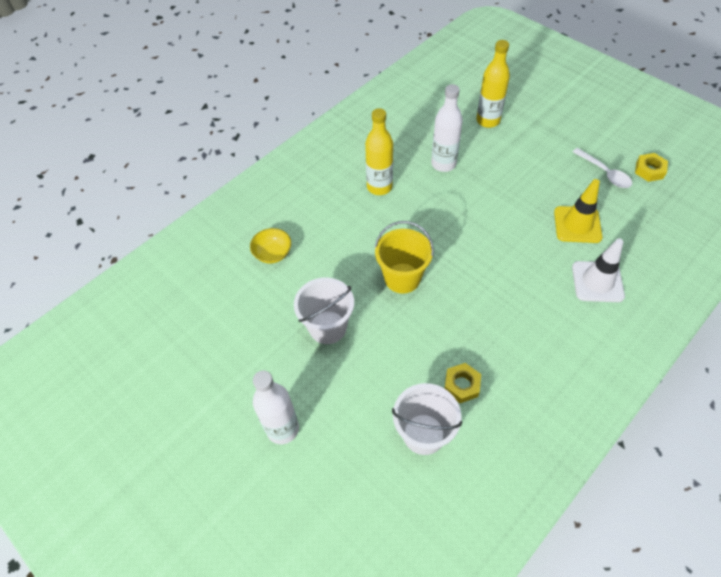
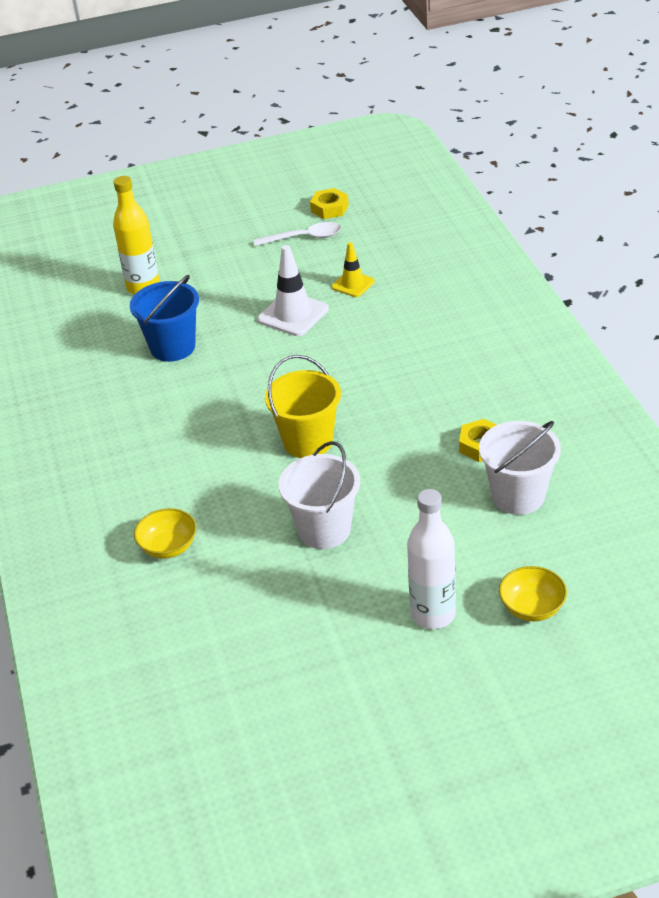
camera: 60 degrees left, 15 degrees down
(317, 493) = (532, 608): none -> yellow bowl
(379, 187) = (154, 413): yellow bottle -> none
(443, 164) = (173, 347): white bottle -> blue bucket
(577, 225) = (353, 284): yellow traffic cone -> yellow traffic cone, size x0.62
(597, 282) = (433, 301): white traffic cone -> white traffic cone (293, 314)

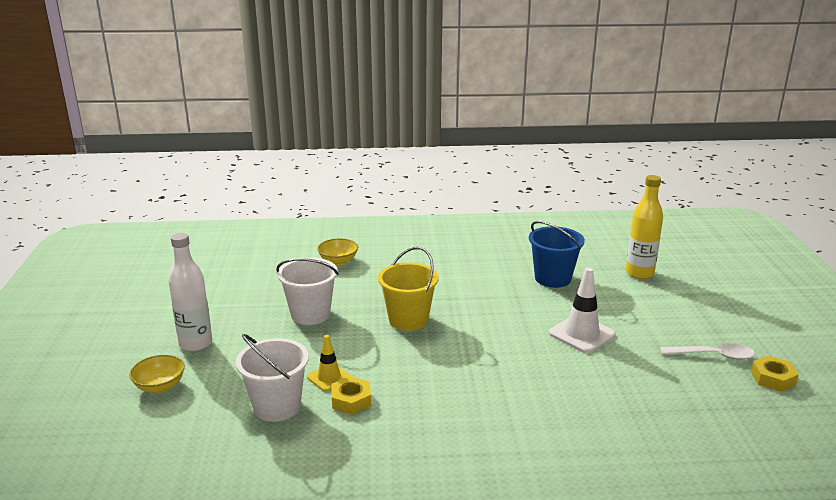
camera: 100 degrees right, 15 degrees down
(304, 238) = (713, 355): white spoon -> white spoon turned 90 degrees counterclockwise
(353, 284) = (623, 371): yellow traffic cone -> yellow traffic cone (329, 378)

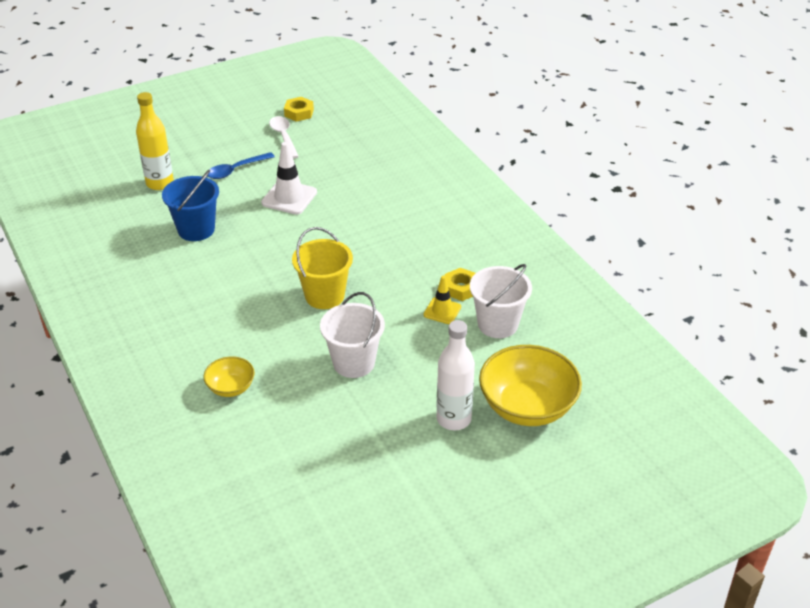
camera: 115 degrees left, 15 degrees up
(160, 386) = (527, 407): yellow bowl -> yellow bowl, size x1.95
(649, 314) = (236, 170): none -> blue spoon

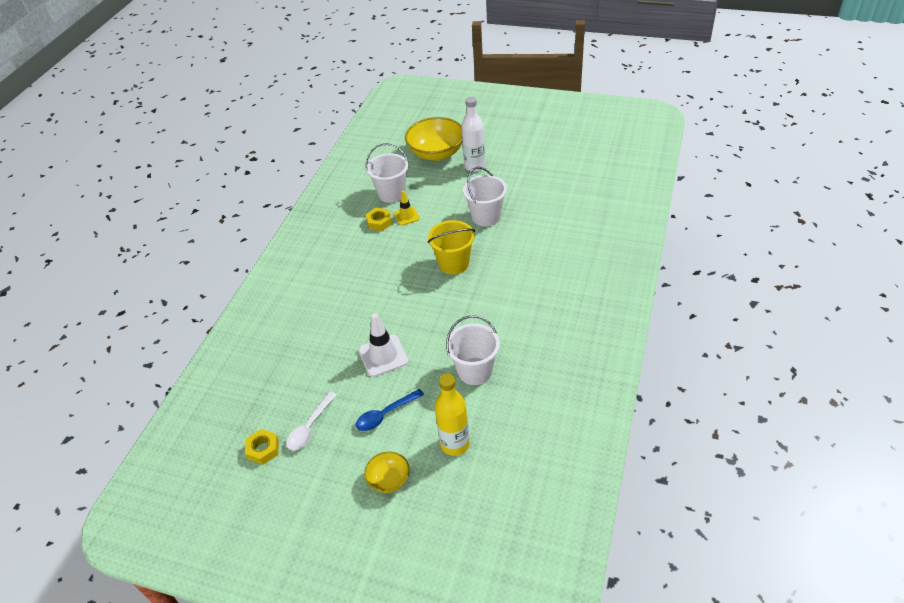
camera: 130 degrees left, 5 degrees up
(196, 229) = (475, 371): blue bucket -> white bucket
(231, 387) = (563, 241): yellow bowl -> yellow bowl (389, 480)
(236, 170) = (385, 414): blue spoon -> blue spoon turned 135 degrees clockwise

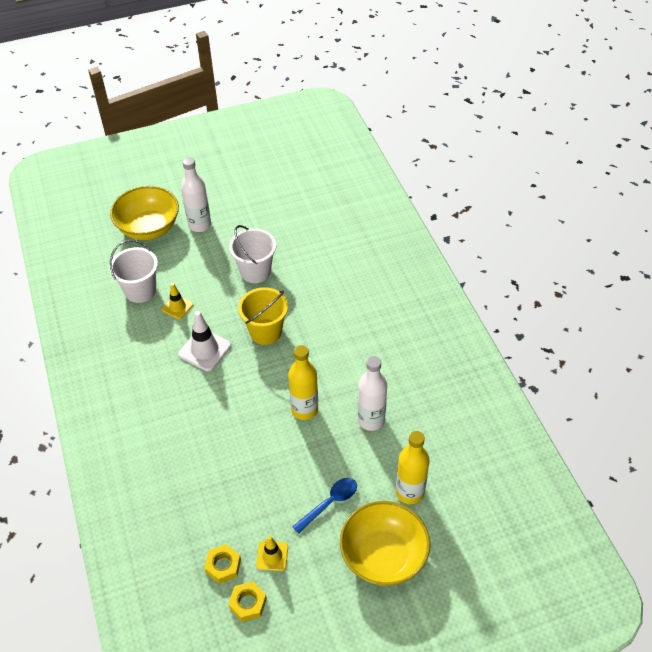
camera: 40 degrees left, 5 degrees up
(310, 427) = (272, 556): white spoon -> yellow traffic cone
(379, 222) = (155, 326): yellow nut -> yellow nut (223, 566)
(383, 356) = (279, 452): white traffic cone -> white traffic cone (205, 350)
(385, 414) = (329, 503): blue spoon -> blue spoon turned 150 degrees counterclockwise
(389, 480) = (383, 556): yellow bowl -> yellow bowl, size x1.95
(430, 335) = (304, 409): none -> yellow bottle
(475, 371) = (371, 420): white bucket -> white bottle

